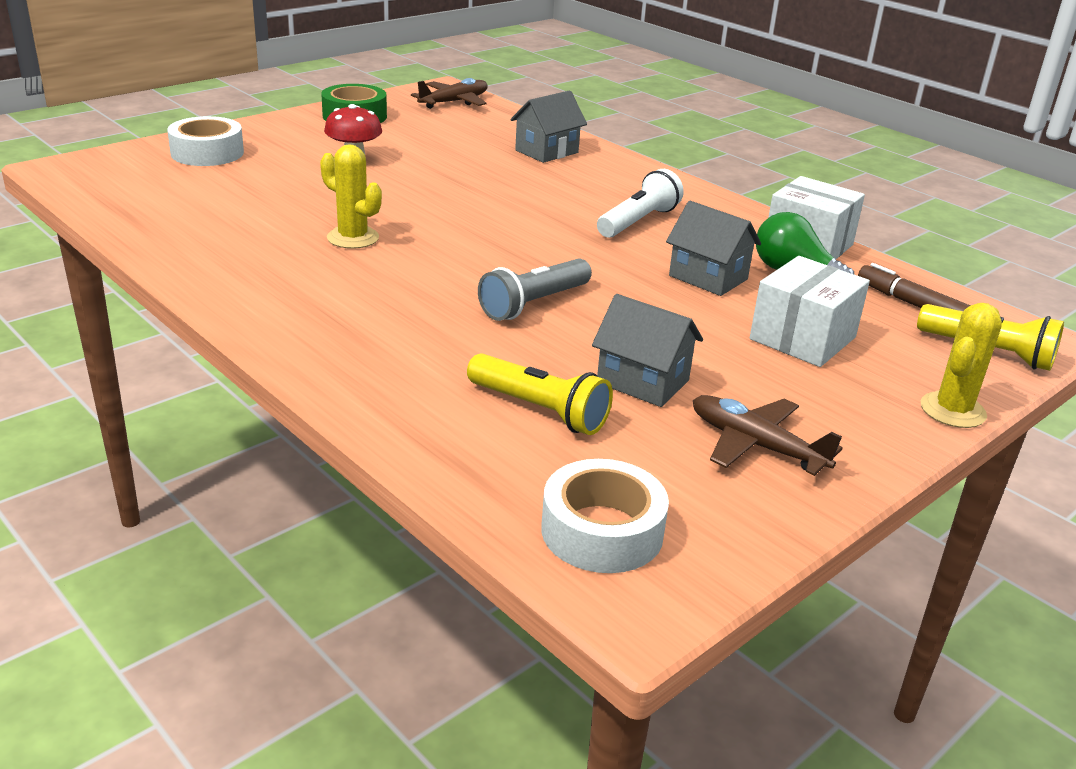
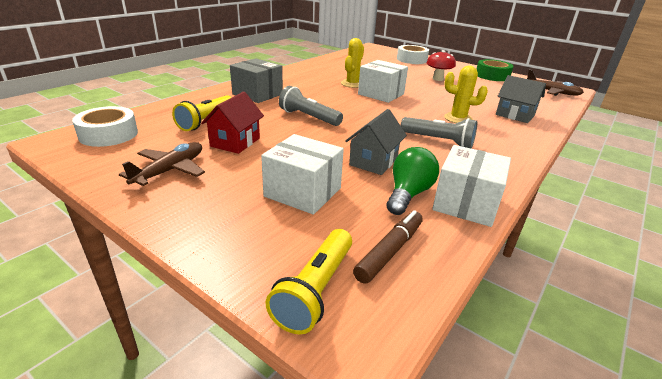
camera: 80 degrees right, 0 degrees up
(386, 345) = (257, 94): none -> grey box
(425, 223) = (381, 94): none -> white box
(638, 221) = (438, 141): white flashlight -> grey flashlight
(643, 381) = (235, 142): grey house -> red house
(952, 410) = (208, 252): yellow cactus -> yellow cactus (458, 118)

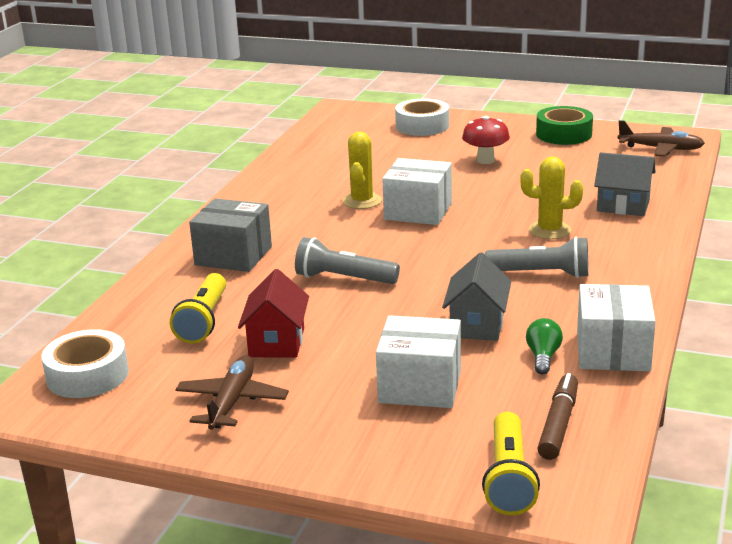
camera: 15 degrees left, 5 degrees down
(408, 194) = (543, 357): green light bulb -> green light bulb, size x0.64

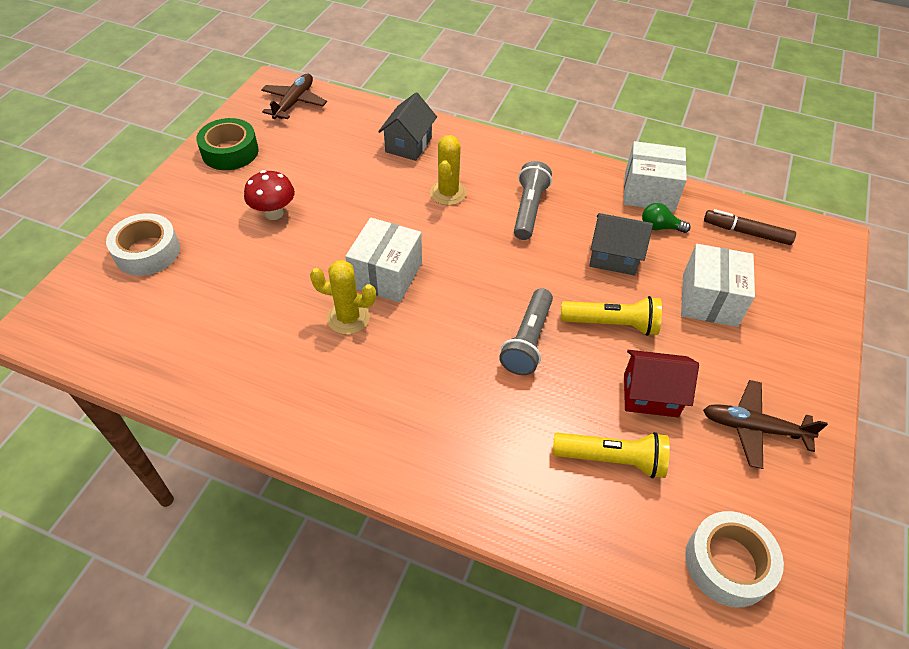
camera: 90 degrees left, 25 degrees up
(233, 256) = (465, 437): grey box -> none
(509, 478) = (814, 264): yellow flashlight -> yellow flashlight (612, 324)

